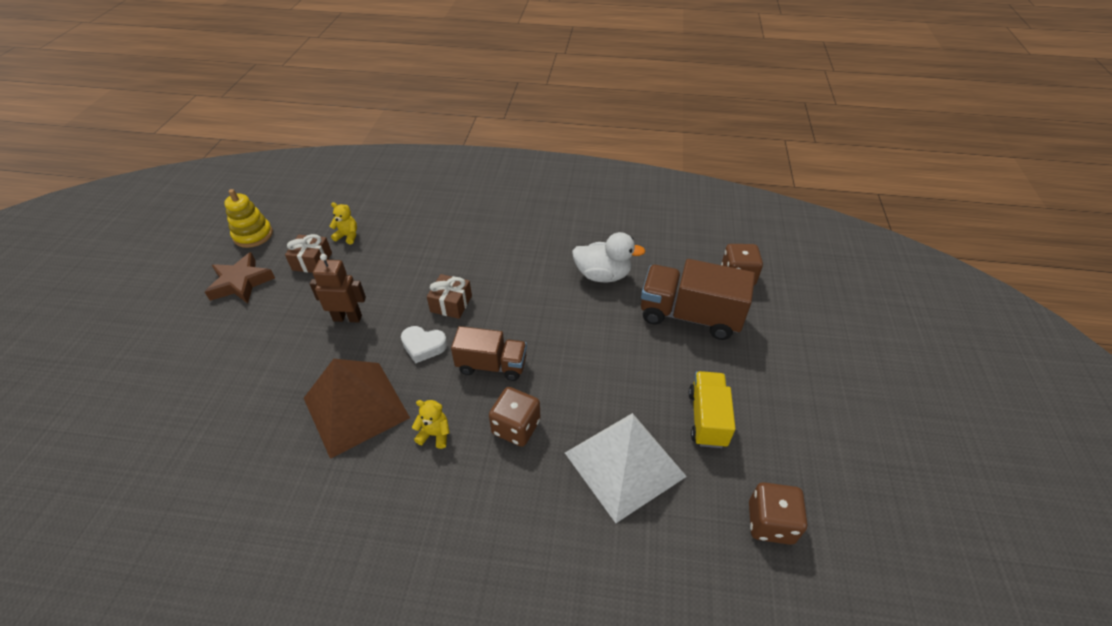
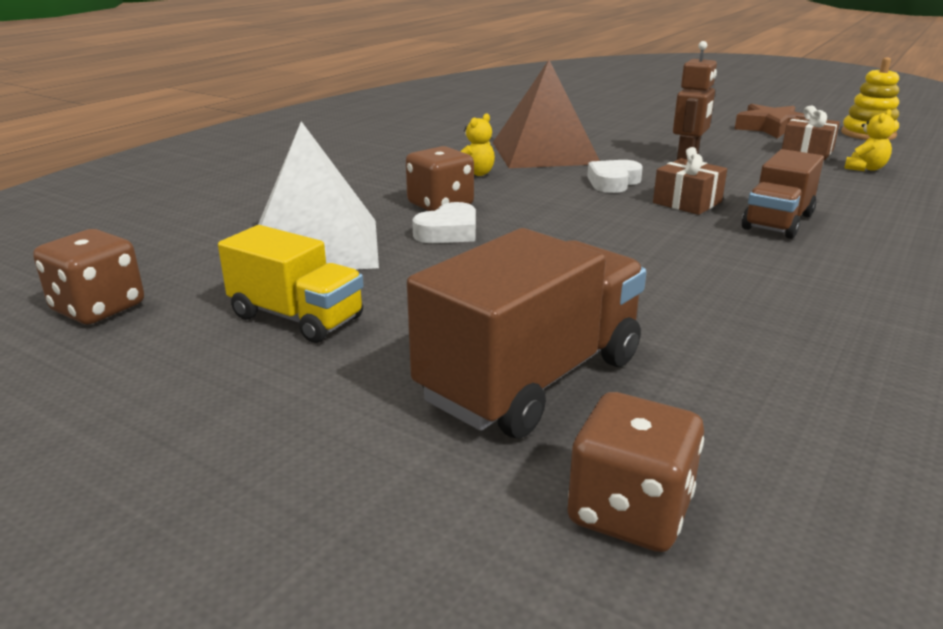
camera: 115 degrees right, 20 degrees down
(492, 365) = (550, 208): brown truck -> brown truck (777, 222)
(561, 402) = (448, 232): none -> white heart
(603, 275) = (712, 319): white duck -> none

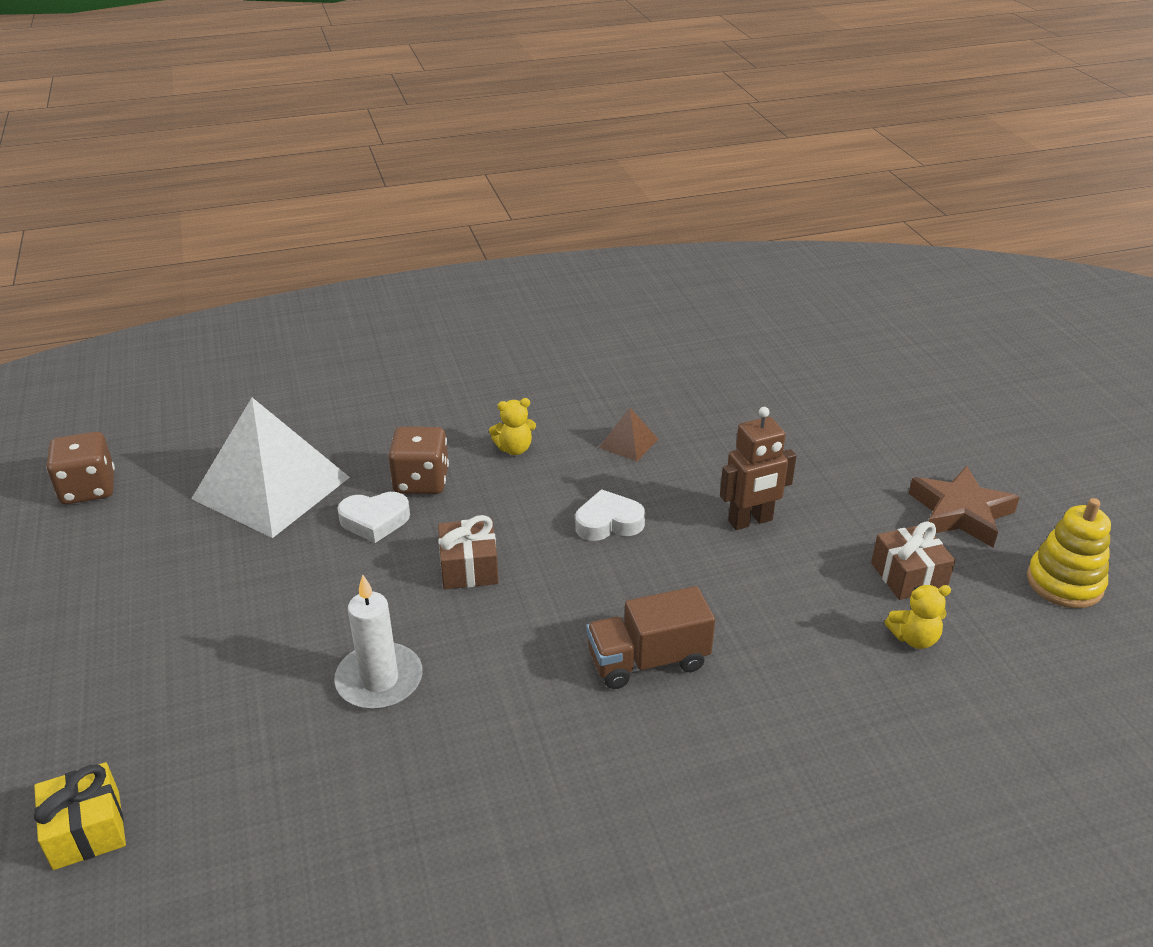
camera: 40 degrees right, 10 degrees up
(297, 317) = (163, 562): yellow truck -> none
(532, 379) = (194, 704): brown truck -> none
(545, 153) = (628, 443): brown pyramid -> brown pyramid, size x0.42
(629, 511) = (86, 830): brown dice -> yellow gift
(647, 298) = (379, 680): none -> white candle
(687, 202) = (620, 588): brown gift -> brown gift (469, 568)

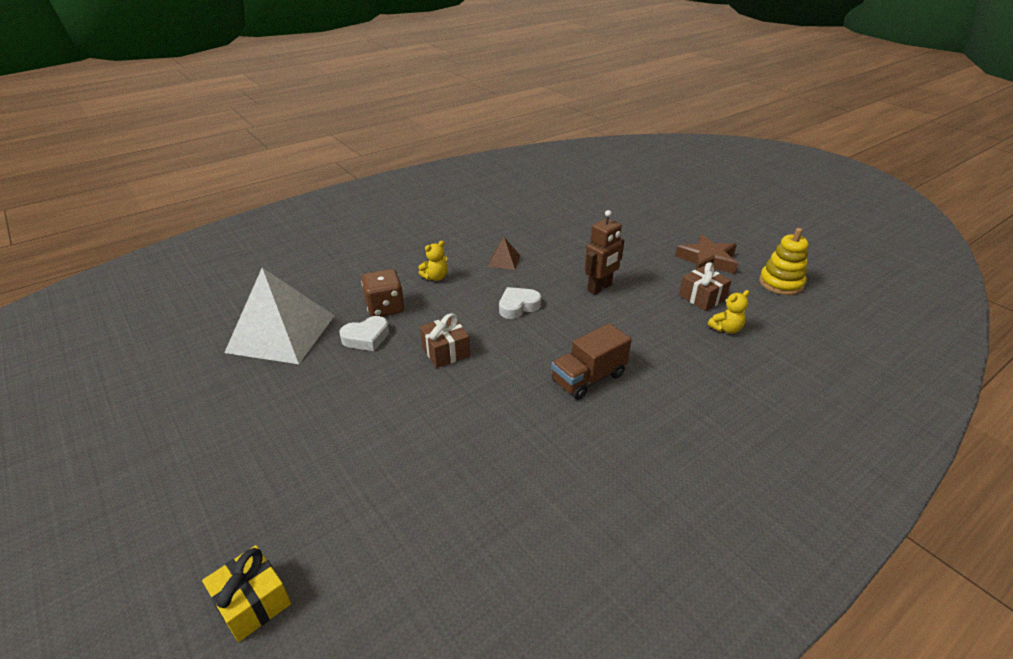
camera: 20 degrees left, 0 degrees up
(88, 489) = (138, 363): brown dice -> none
(379, 680) = (424, 434): white candle -> none

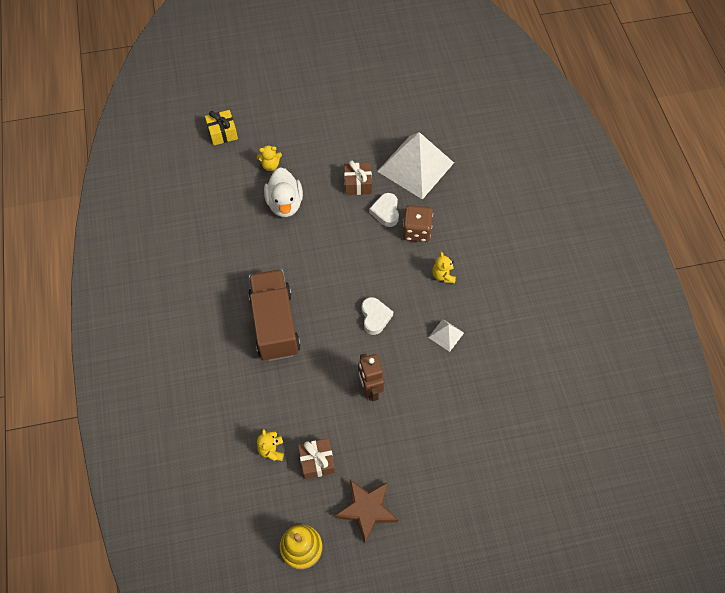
camera: 115 degrees right, 25 degrees up
(320, 487) = (270, 165): none -> yellow teddy bear
(394, 438) = (285, 204): none -> white duck
(445, 351) = (346, 252): brown gift -> brown gift (358, 184)
(504, 261) = (446, 335): brown pyramid -> white pyramid
(588, 378) = (275, 324): brown truck -> brown truck, size x1.56

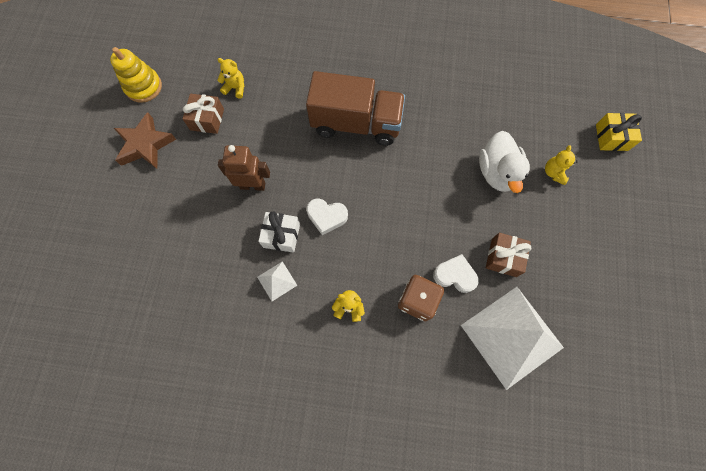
camera: 110 degrees right, 10 degrees up
(285, 204) = (497, 172): white duck -> white duck turned 105 degrees counterclockwise
(406, 346) = (281, 235): none -> white gift

